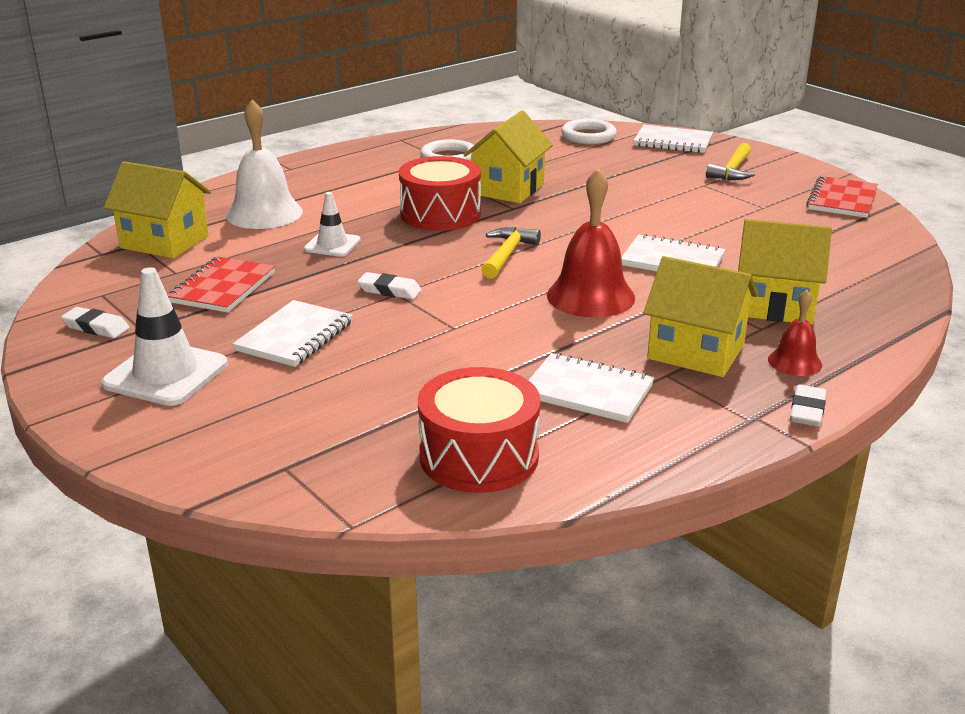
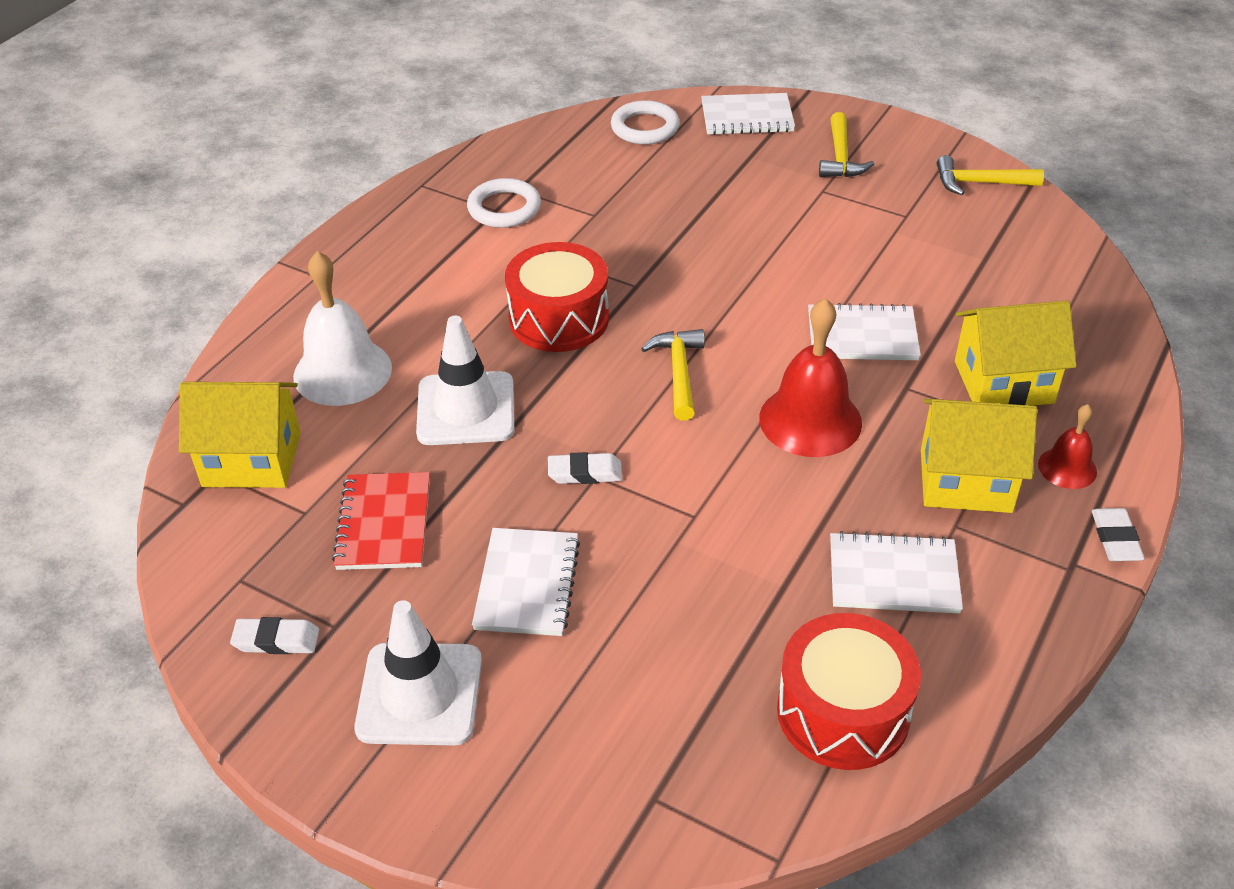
camera: 20 degrees left, 15 degrees up
(332, 245) = (466, 409): white traffic cone -> white traffic cone, size x1.67
(508, 189) = (609, 252): yellow house -> none
(842, 200) = (980, 183): red notebook -> yellow hammer

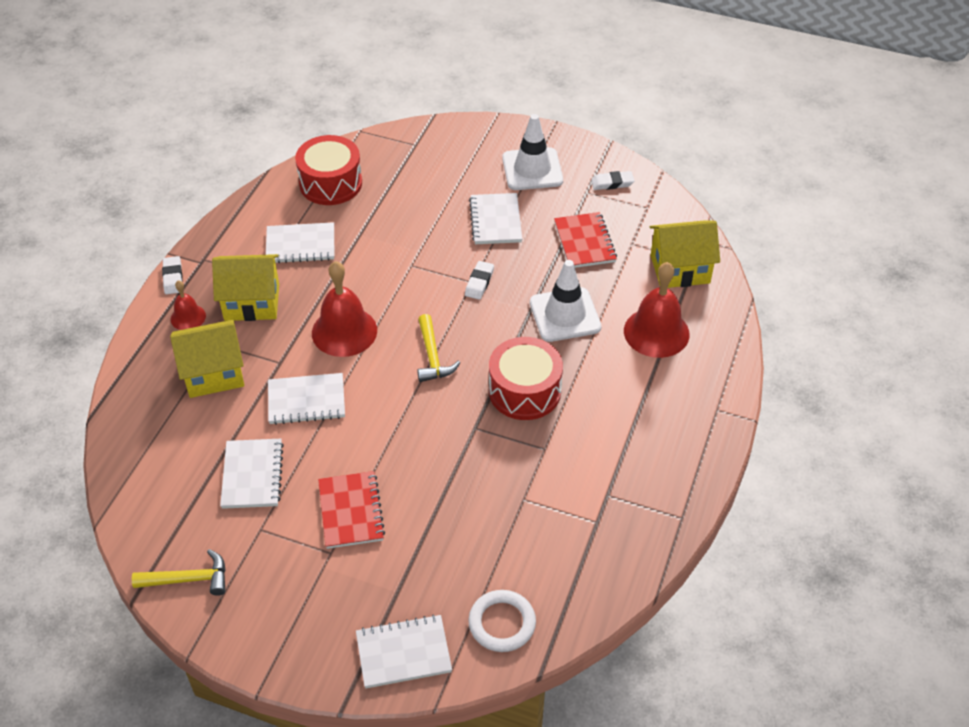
camera: 170 degrees right, 5 degrees up
(342, 372) = (656, 332): white bell -> red bell
(504, 208) = (601, 497): white ring -> none
(585, 473) = (479, 282): white eraser -> white eraser turned 60 degrees counterclockwise
(799, 221) = (351, 511): none -> red notebook
(840, 157) = (312, 601): yellow hammer -> none
(924, 264) = (252, 475): none -> white notebook

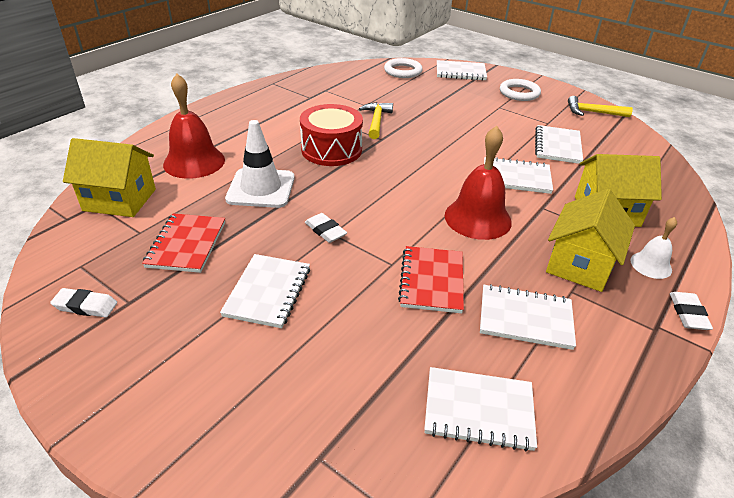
camera: 165 degrees left, 10 degrees down
(188, 317) = (651, 265): red bell -> white bell
(252, 302) = (580, 264): yellow house -> yellow house turned 75 degrees counterclockwise
(300, 607) = (519, 93): none -> white ring
(330, 183) = (478, 410): red drum -> white notebook
(351, 511) = (484, 119): red notebook -> red notebook (431, 281)
(432, 356) = (398, 184): yellow hammer -> yellow hammer (376, 121)
(479, 282) = (325, 231): white eraser -> white eraser turned 75 degrees counterclockwise
(532, 169) = (168, 355): white traffic cone -> none

